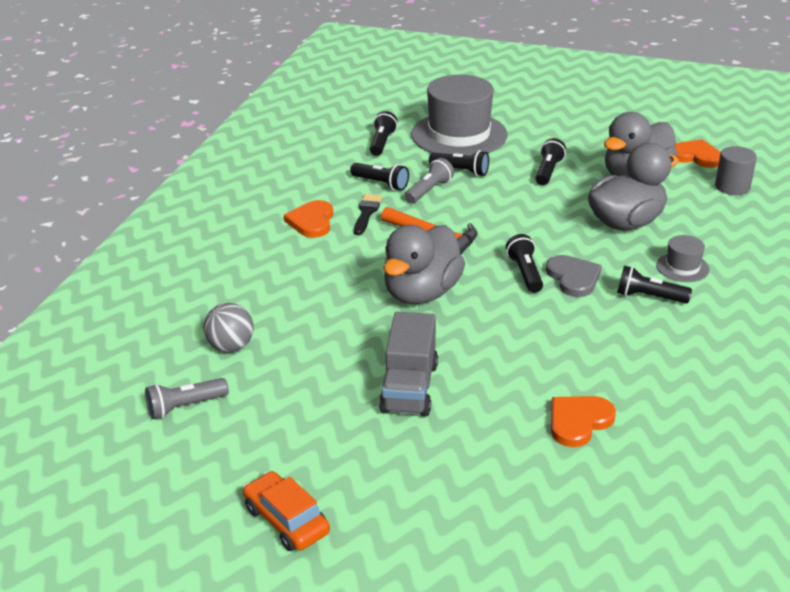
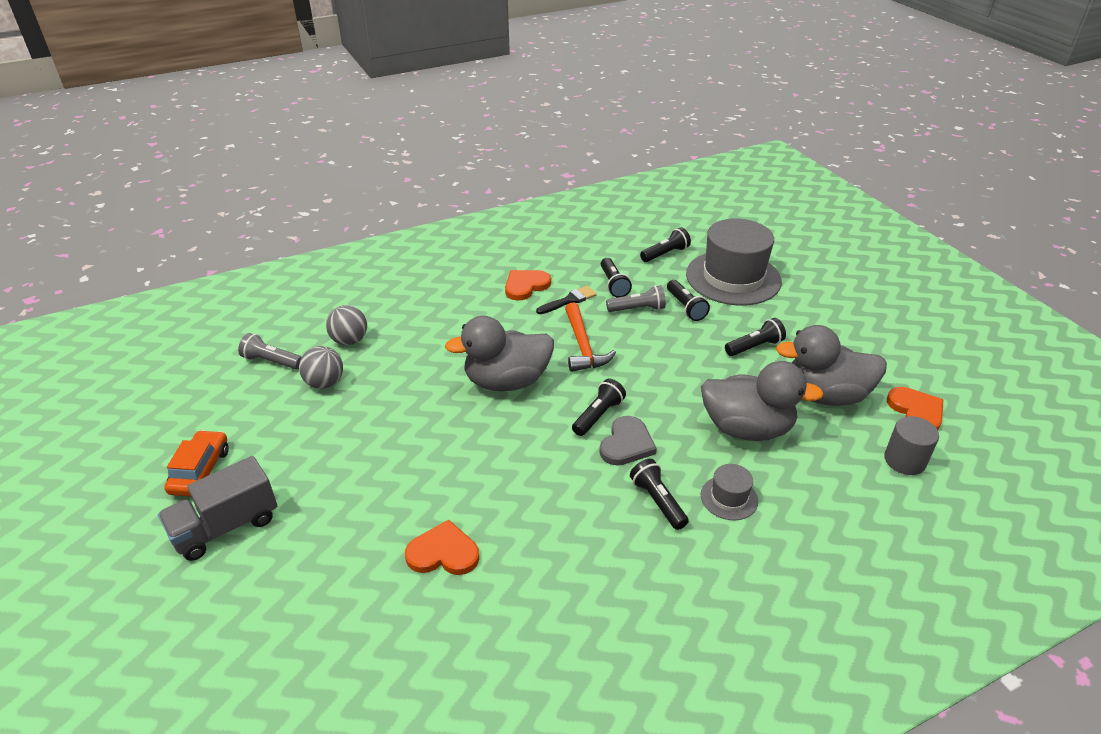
camera: 45 degrees right, 5 degrees up
(271, 388) = (325, 383): none -> grey ball
(409, 388) = (390, 442): grey truck -> grey truck (226, 526)

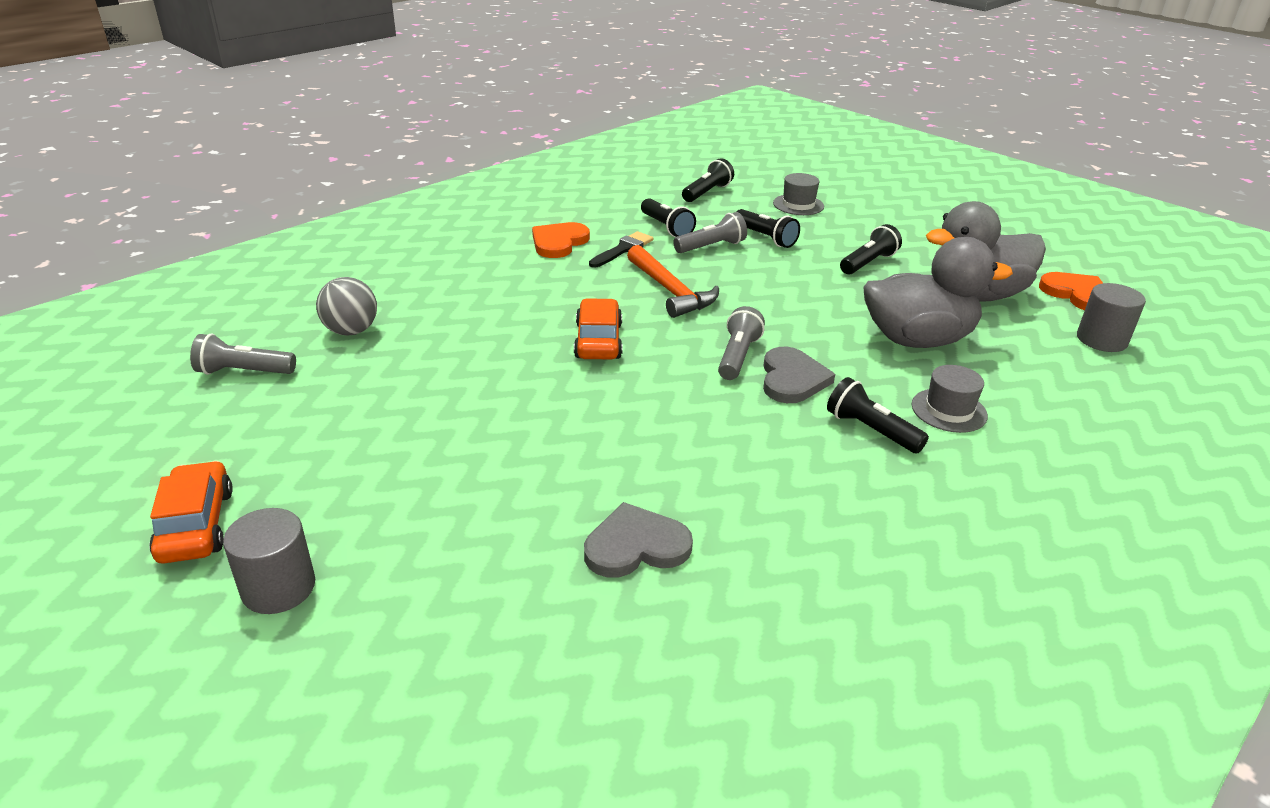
camera: 20 degrees left, 5 degrees down
(226, 526) = (278, 588): grey truck -> grey cylinder
(325, 383) = (341, 383): grey ball -> none
(443, 553) = (636, 546): orange heart -> grey heart
(507, 381) = (598, 341): grey duck -> orange car
(598, 415) = (737, 356): black flashlight -> grey flashlight
(733, 278) = (798, 205): grey hat -> grey hat, size x0.44

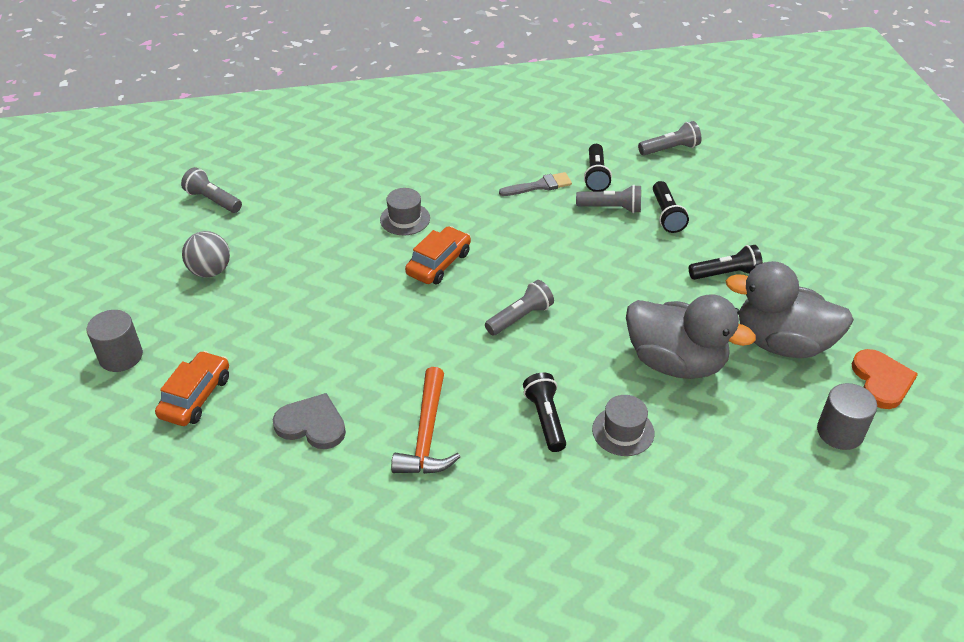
camera: 35 degrees right, 10 degrees up
(196, 525) = (114, 298): orange car -> orange car (196, 396)
(351, 331) = (295, 191): grey ball -> grey ball (210, 271)
(559, 242) = (499, 161): orange heart -> none
(623, 249) = (539, 186): black brush -> grey brush
(671, 291) = (534, 240): orange hammer -> orange hammer (426, 435)
(707, 192) = (670, 149): black flashlight -> grey flashlight
(792, 379) = (538, 353): grey heart -> none
(798, 205) = (737, 190): grey hat -> grey hat (405, 219)

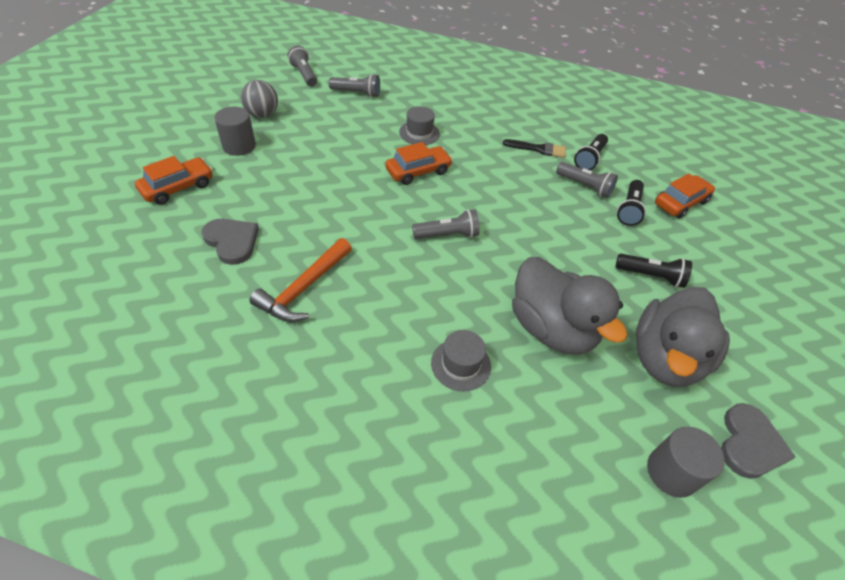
camera: 25 degrees right, 5 degrees up
(121, 356) = (160, 143): grey cylinder -> grey cylinder (239, 146)
(539, 186) = (538, 149): grey brush -> black brush
(545, 419) = (404, 322): black flashlight -> none
(670, 149) = (667, 163): grey flashlight -> grey flashlight (357, 93)
(706, 188) = (680, 203): none -> orange car
(781, 343) = (665, 358): grey duck -> grey duck turned 105 degrees counterclockwise
(881, 381) = (749, 444): orange heart -> grey heart

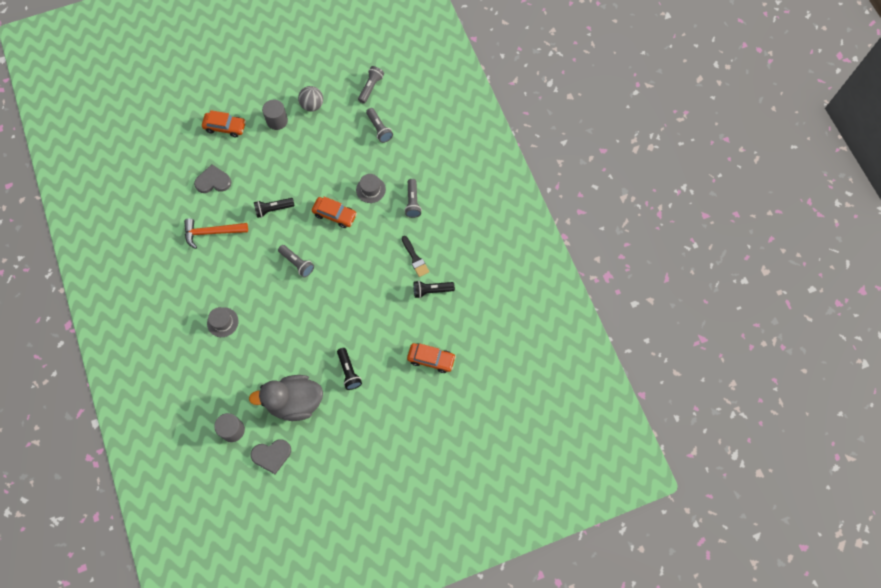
camera: 55 degrees right, 20 degrees up
(232, 241) = (213, 181): grey heart -> grey heart turned 105 degrees counterclockwise
(551, 328) = (273, 345): grey duck -> none
(585, 186) = (400, 302): grey flashlight -> grey flashlight (413, 202)
(629, 209) = (398, 335): black flashlight -> black flashlight (273, 209)

